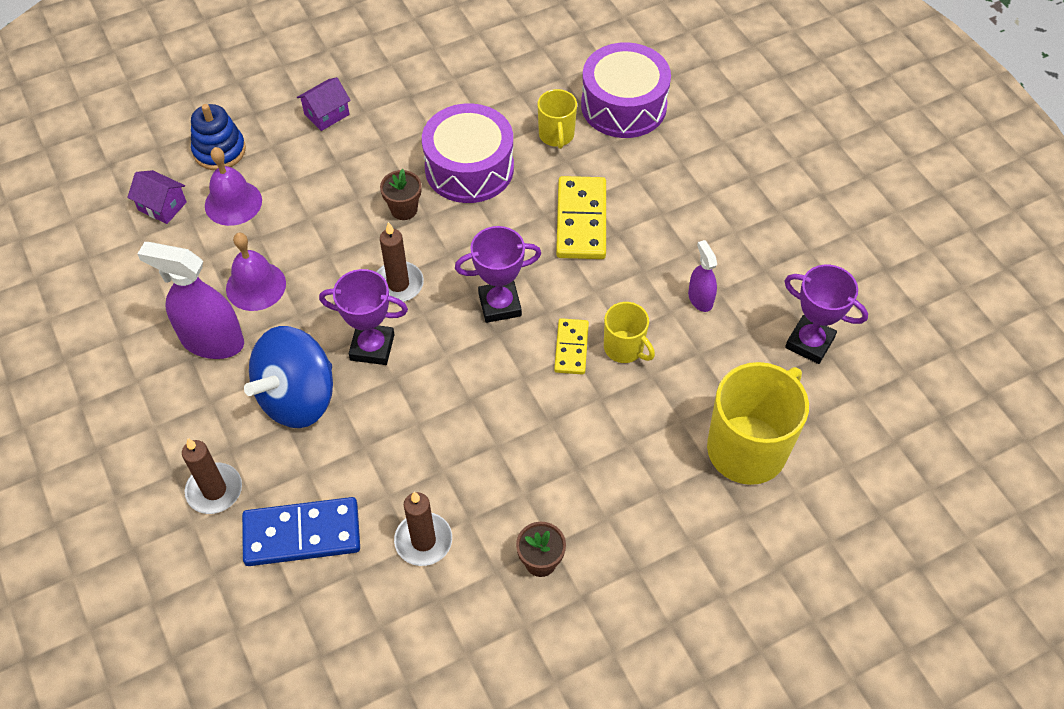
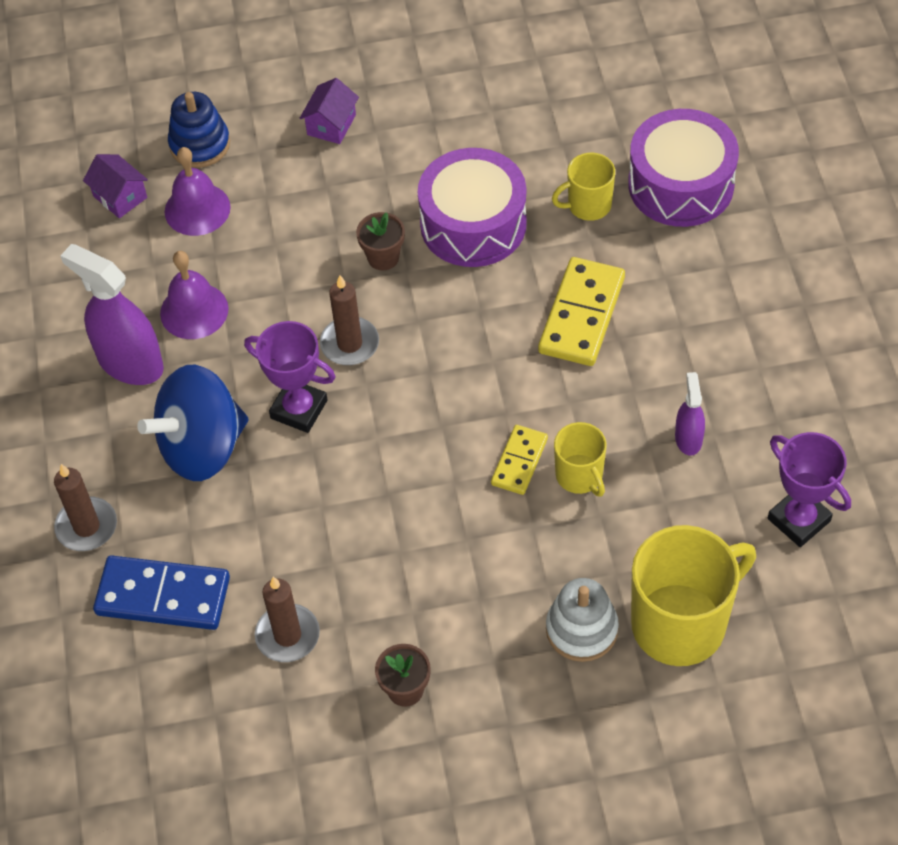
camera: 20 degrees right, 0 degrees up
(326, 114) = (331, 125): purple house -> purple house turned 45 degrees counterclockwise
(500, 305) = (455, 393): purple trophy -> none
(556, 135) = (588, 205): yellow mug -> yellow mug turned 60 degrees clockwise
(670, 473) = (581, 629): none -> white stacking toy

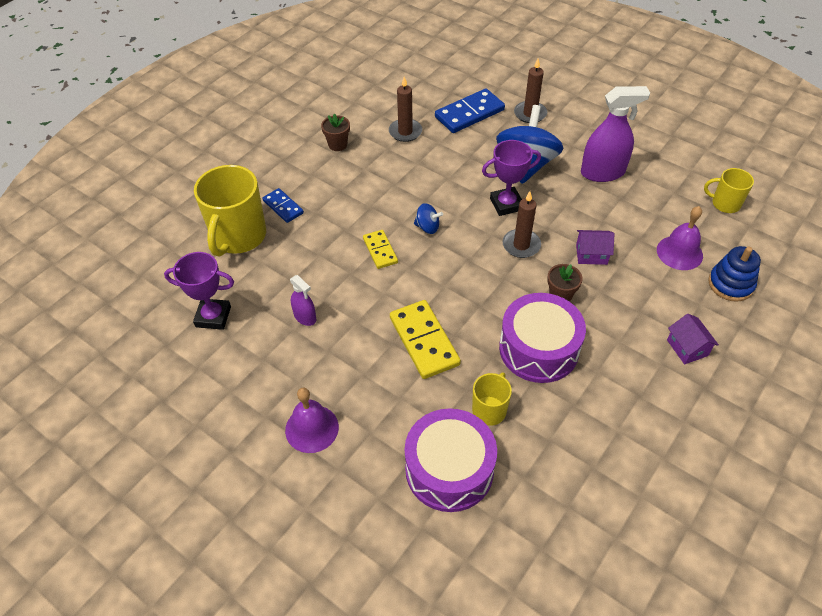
camera: 135 degrees right, 5 degrees down
(120, 197) = (721, 232): purple house -> purple house (591, 254)
(194, 311) = (609, 209): purple bell -> purple bell (312, 428)
(429, 450) = (427, 227): none -> blue spinning top
(580, 476) = (344, 264): yellow mug -> yellow mug (724, 204)
(581, 629) = (283, 207): white stacking toy -> blue domino

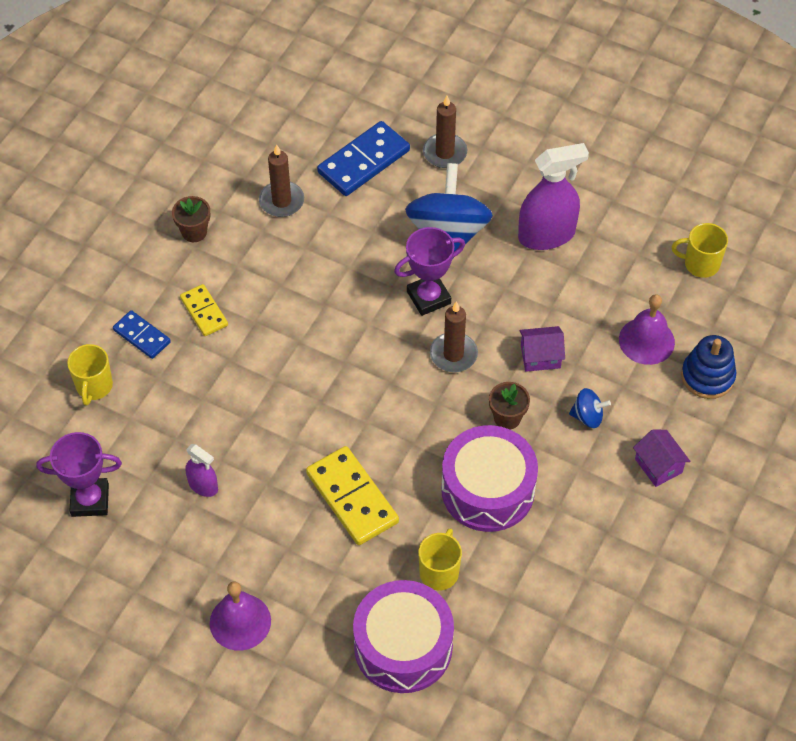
camera: 10 degrees left, 5 degrees up
(238, 237) = (94, 386): yellow mug -> yellow mug, size x0.53
(380, 250) = (279, 384): yellow domino -> yellow domino (204, 312)
(427, 227) = (333, 343): blue spinning top -> blue spinning top (587, 416)

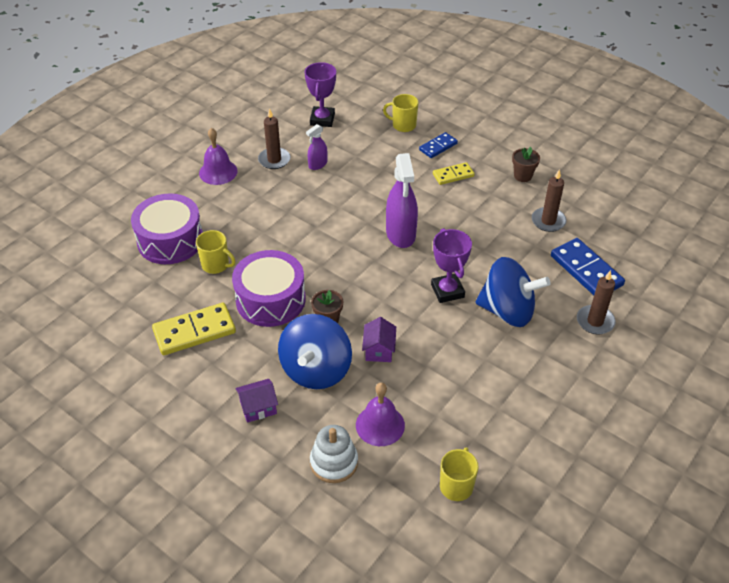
camera: 100 degrees right, 10 degrees down
(352, 498) = (287, 230): yellow domino -> yellow domino (194, 331)
(453, 354) = (392, 298): brown candle -> brown candle (274, 160)
(546, 235) = (501, 375): purple spray bottle -> purple spray bottle (401, 234)
(587, 416) = (316, 370): blue spinning top -> blue spinning top, size x2.25
(707, 376) = (334, 462): blue stacking toy -> white stacking toy

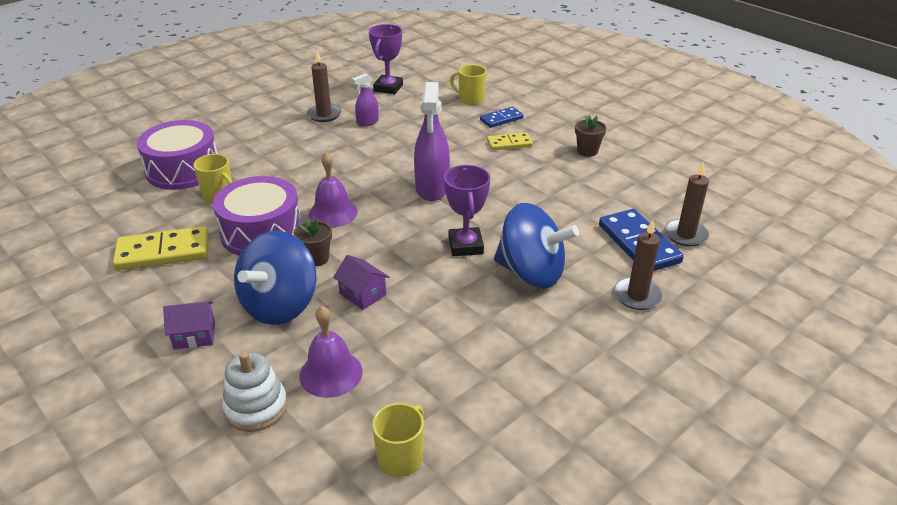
camera: 10 degrees right, 10 degrees down
(218, 172) = (262, 119): purple bell -> purple bell (333, 213)
(379, 350) = (362, 294): purple house -> purple house turned 60 degrees counterclockwise
(548, 221) = (605, 193): brown candle -> brown candle (685, 235)

